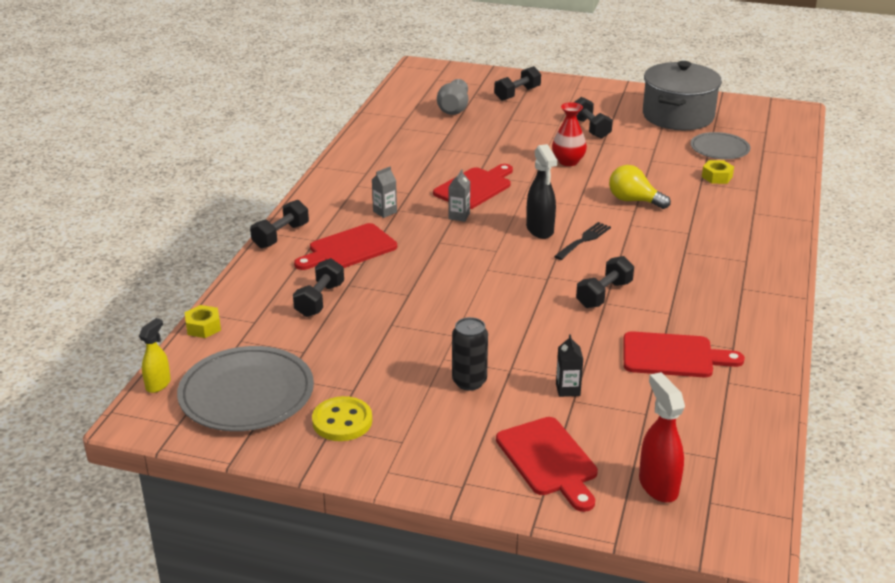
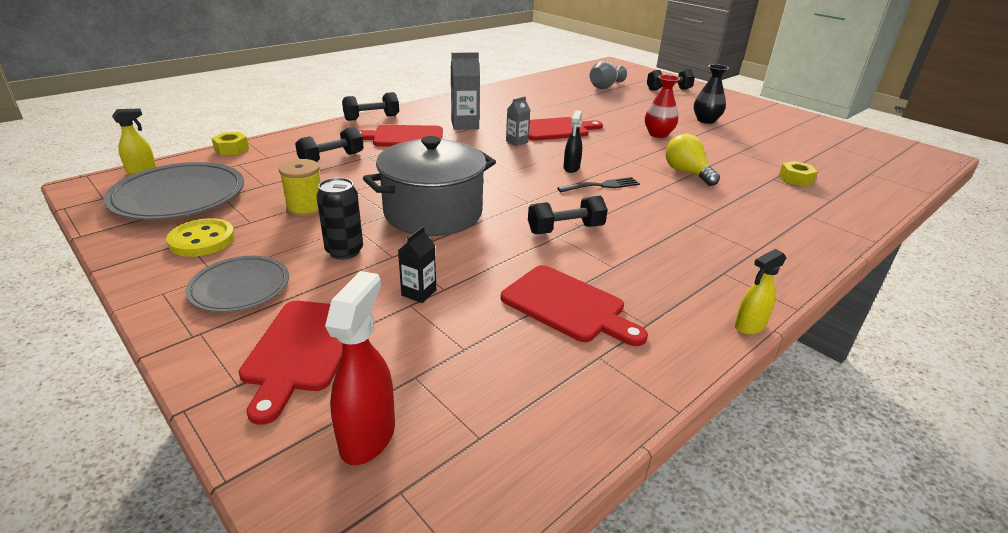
camera: 30 degrees right, 0 degrees up
(380, 359) = (306, 209): none -> yellow spool
(385, 212) = (465, 125): grey carton -> grey carton, size x1.67
(540, 230) = (571, 168): black spray bottle -> black spray bottle, size x0.64
(590, 128) = (706, 120): black dumbbell -> black vase
(678, 116) = (801, 131): grey pot -> grey pot (433, 213)
(719, 149) = (821, 161): grey plate -> grey plate (240, 287)
(790, 323) = (749, 326): none -> yellow spray bottle

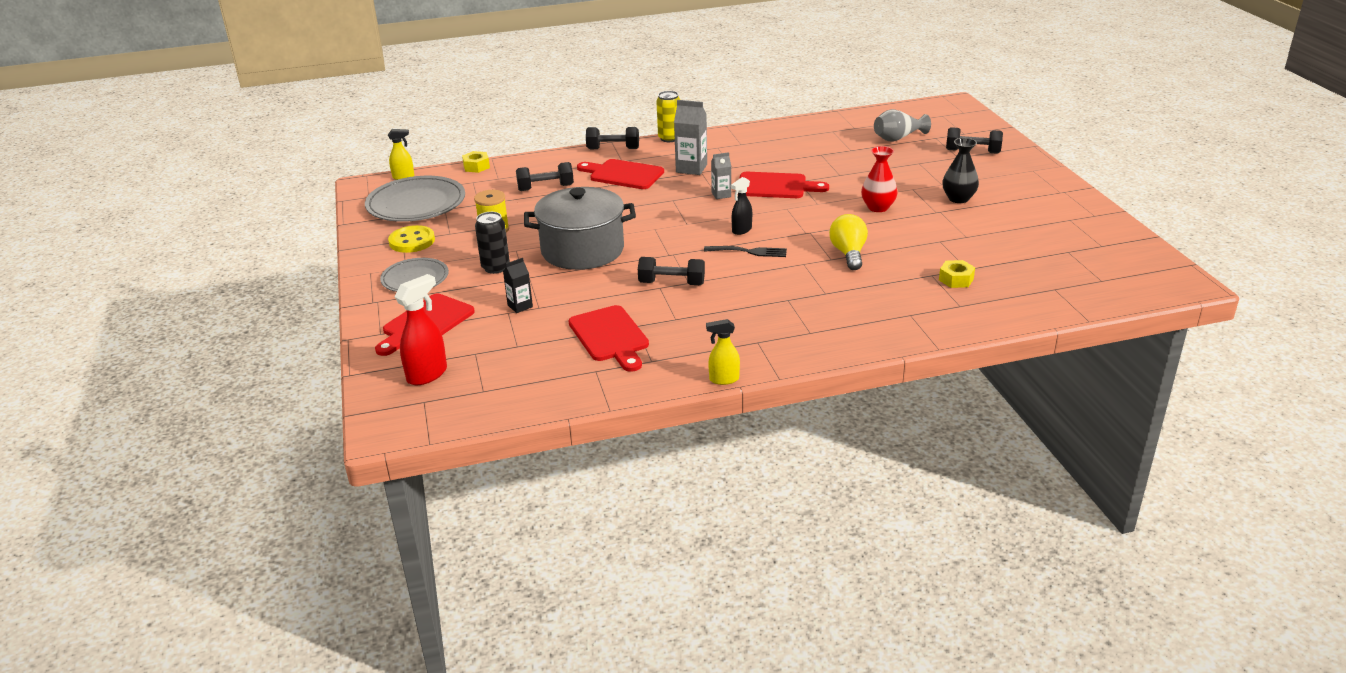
camera: 30 degrees right, 0 degrees up
(418, 104) = (669, 138): none -> yellow can

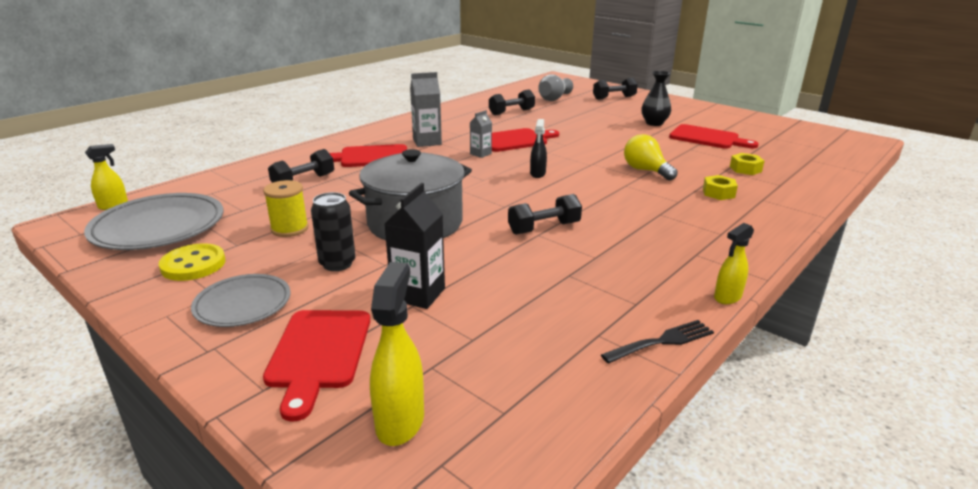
camera: 35 degrees left, 5 degrees down
(427, 374) = (400, 421): red spray bottle -> yellow spray bottle
(476, 166) = (200, 179): yellow nut -> yellow nut (718, 193)
(520, 306) = (418, 294): black carton -> black carton, size x1.67
(610, 336) = (560, 294): red cutting board -> red cutting board (707, 138)
(613, 149) = (334, 141): black dumbbell -> black dumbbell (511, 112)
(669, 138) = (377, 126): yellow can -> none
(749, 252) = (569, 187): black fork -> black fork (662, 341)
(878, 207) = (612, 138): red vase -> none

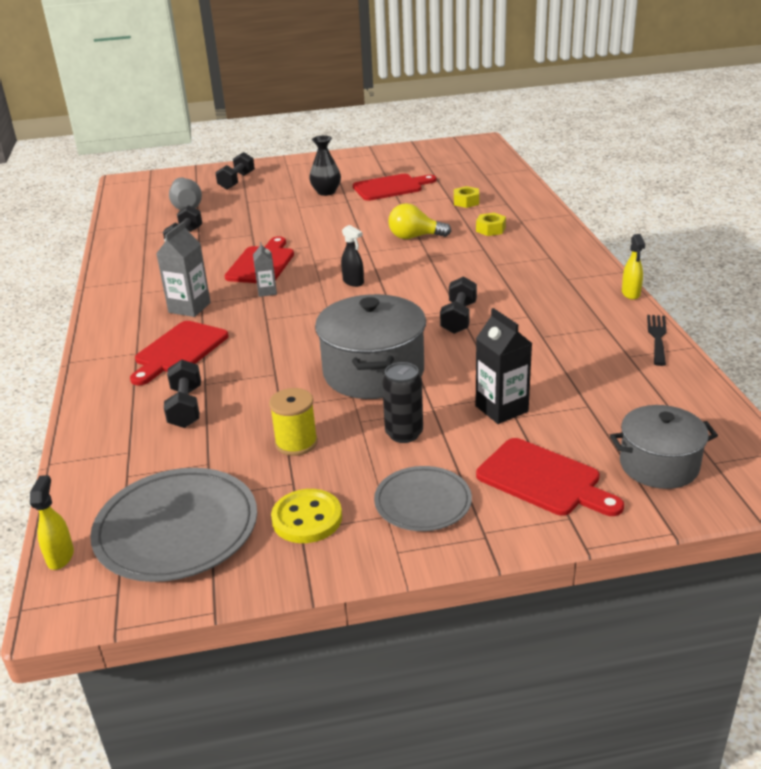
camera: 50 degrees left, 5 degrees up
(400, 421) = (659, 465): yellow spray bottle -> grey pot

